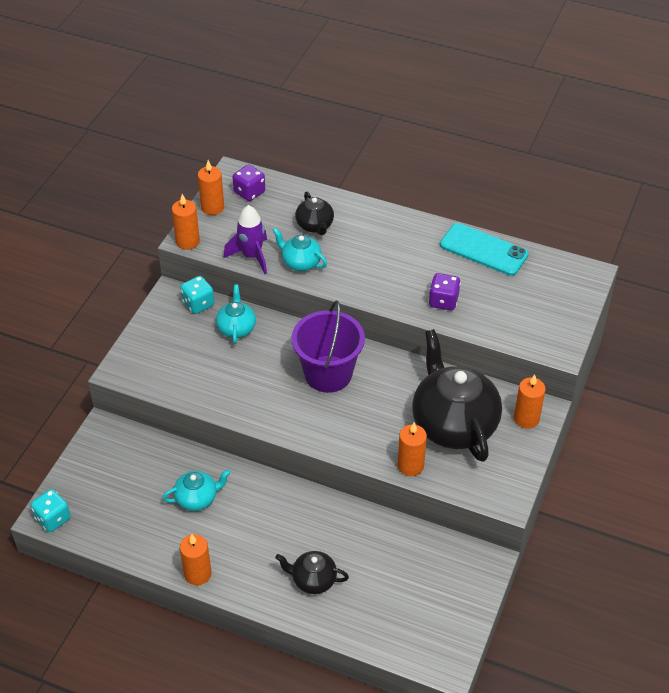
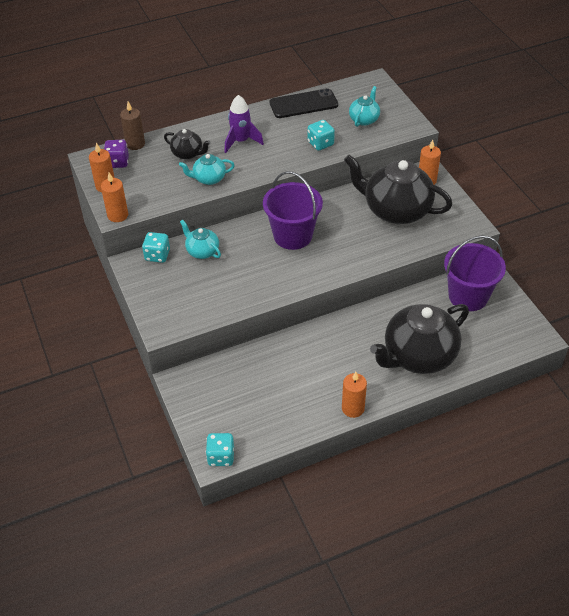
camera: 45 degrees left, 0 degrees up
(197, 498) = (294, 370): turquoise teapot -> turquoise teapot (364, 119)
(251, 256) = (173, 196): purple rocket -> purple rocket (241, 141)
(285, 185) = (135, 144): none -> brown candle
(313, 580) = (418, 356): black teapot -> black teapot, size x2.09
(410, 466) = (404, 247): orange candle -> none
(436, 567) = (468, 296): none -> purple bucket
(443, 301) = (320, 144): purple dice -> turquoise dice
(483, 250) = (303, 104): turquoise phone -> black phone

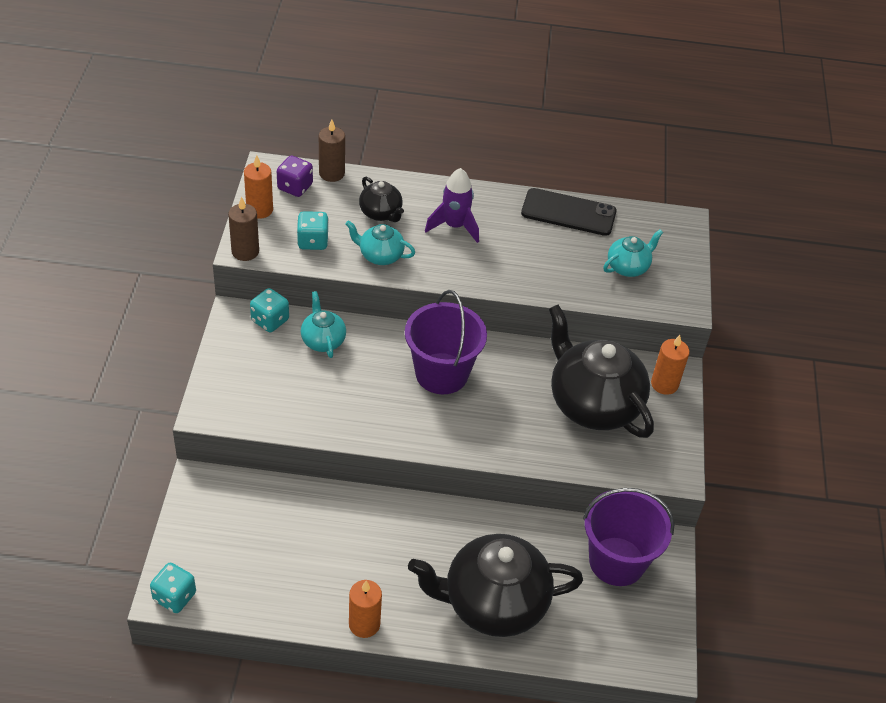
camera: 25 degrees right, 0 degrees up
(118, 215) = (245, 251): orange candle -> brown candle
(320, 144) = (548, 273): turquoise dice -> turquoise dice (313, 241)

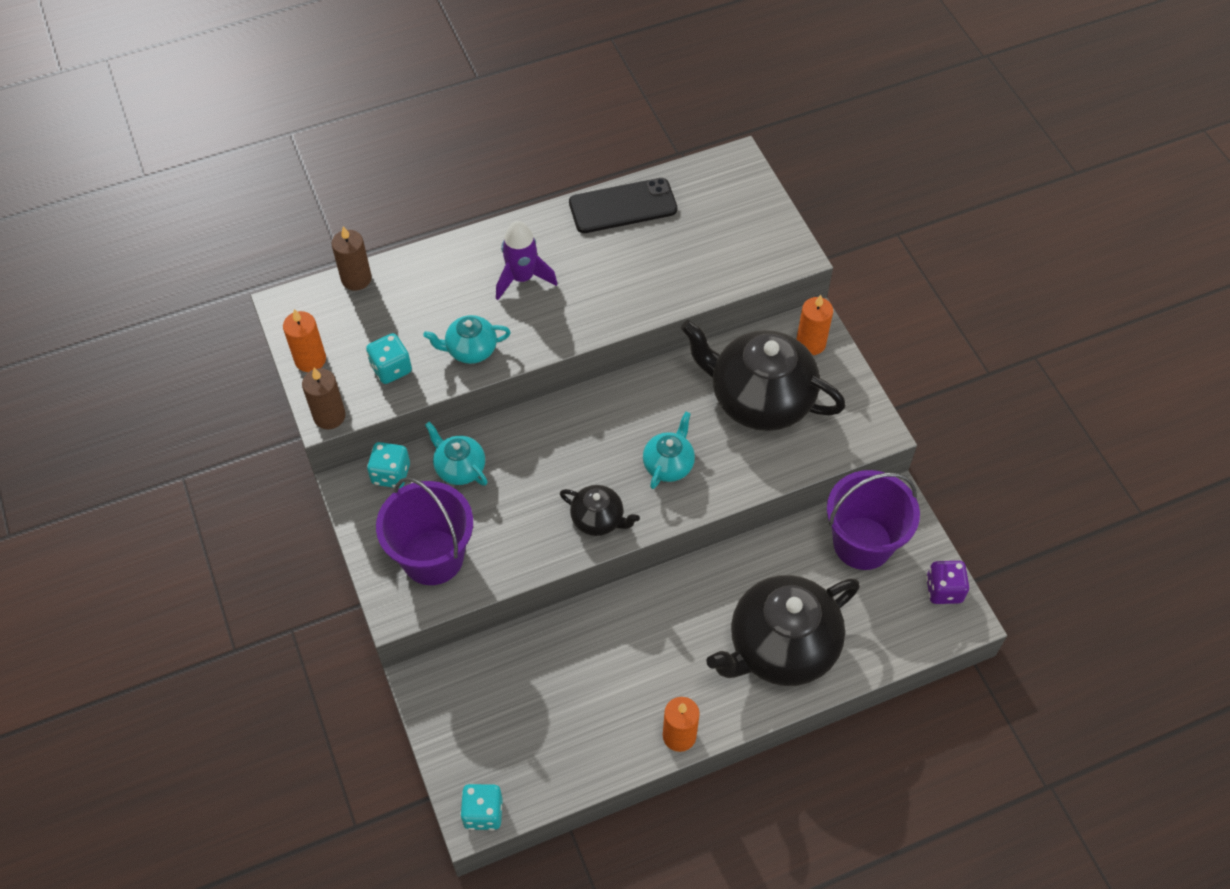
camera: 25 degrees left, 10 degrees up
(295, 187) = (329, 314): purple dice -> purple dice (944, 590)
(381, 213) = (438, 300): black teapot -> black teapot (598, 519)
(441, 373) = (599, 442): purple bucket -> purple bucket (432, 557)
(628, 267) = (717, 239): turquoise teapot -> turquoise teapot (668, 464)

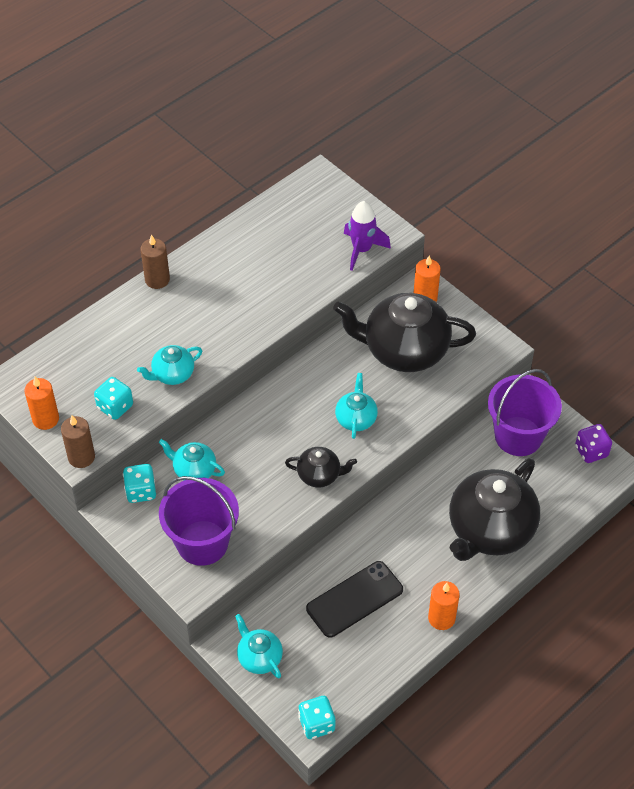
camera: 20 degrees left, 5 degrees down
(356, 279) = (55, 347): brown candle -> brown candle (157, 279)
(452, 710) = (259, 657): none -> turquoise teapot
(522, 278) = (189, 309): purple rocket -> purple rocket (362, 250)
(623, 206) = (244, 233): black phone -> black phone (354, 599)

